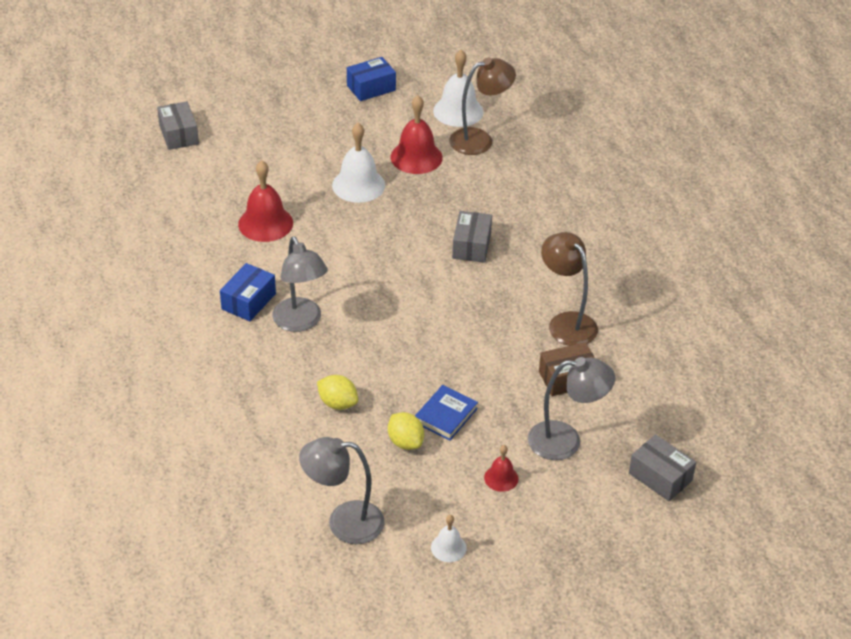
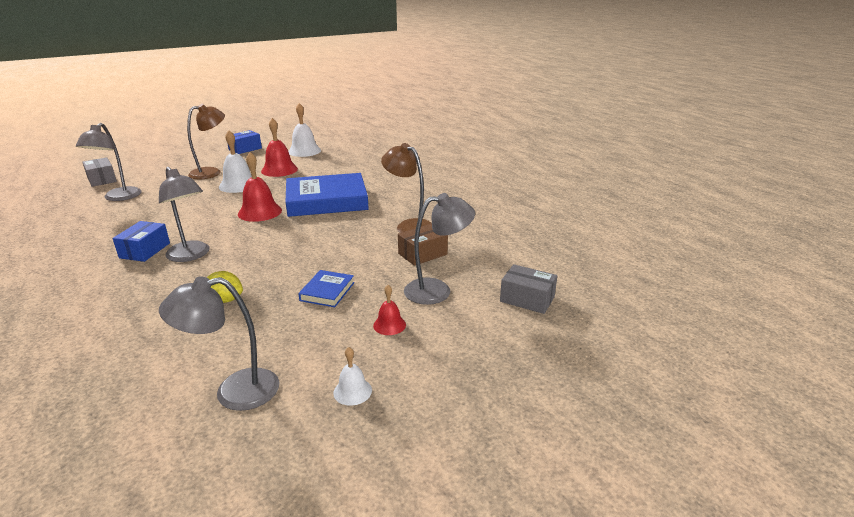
camera: 15 degrees left, 15 degrees down
(206, 184) = (119, 197): none -> grey lamp
(265, 223) = (165, 209): red bell -> red bell (260, 212)
(405, 442) = (293, 315): yellow lemon -> none
(471, 246) = (326, 200): grey box -> blue book
(479, 139) = (321, 159): brown lamp -> brown lamp (211, 172)

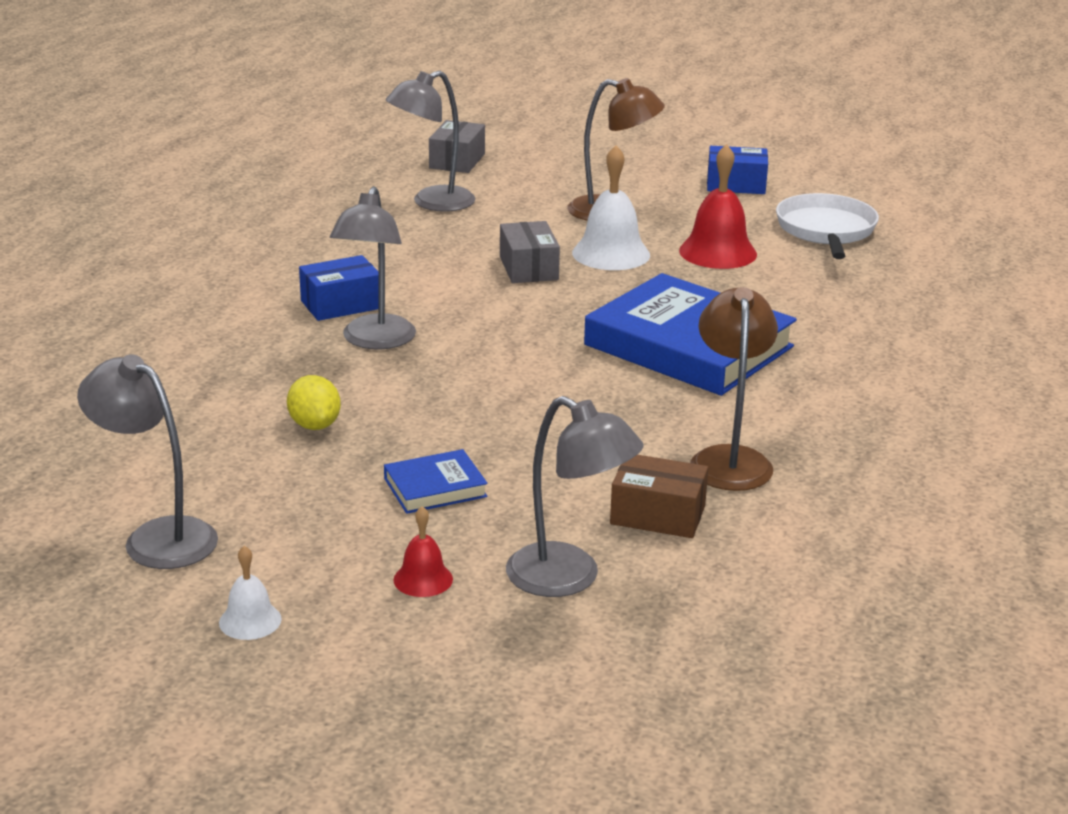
camera: 50 degrees right, 0 degrees up
(260, 212) = (561, 317): red bell -> none
(304, 151) = (826, 231): white bell -> white pan
(527, 299) = (666, 678): grey box -> grey box (529, 268)

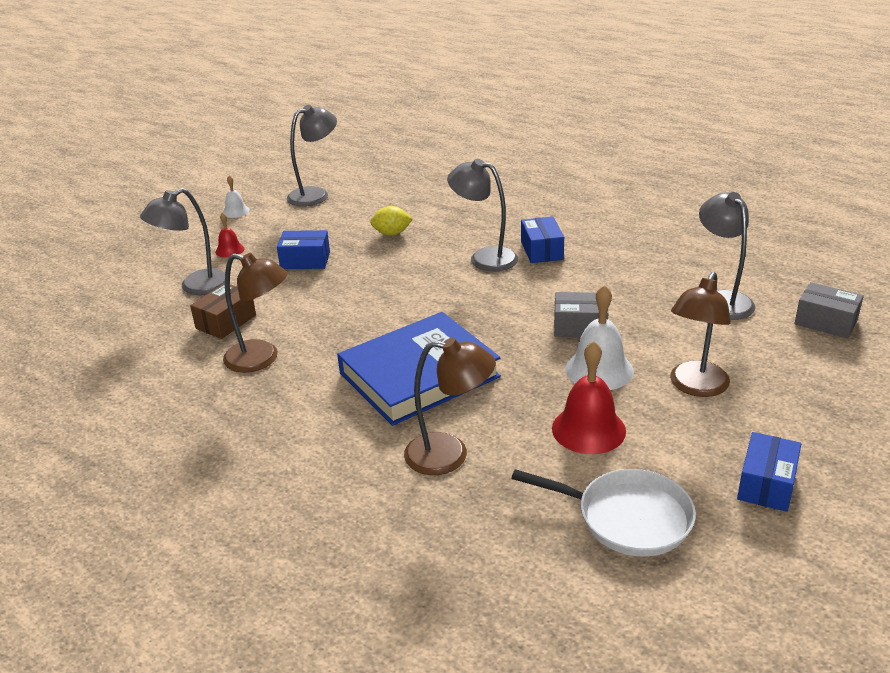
camera: 110 degrees right, 5 degrees up
(435, 487) = (305, 260): blue book -> blue box
(813, 311) = (450, 455): none -> brown lamp

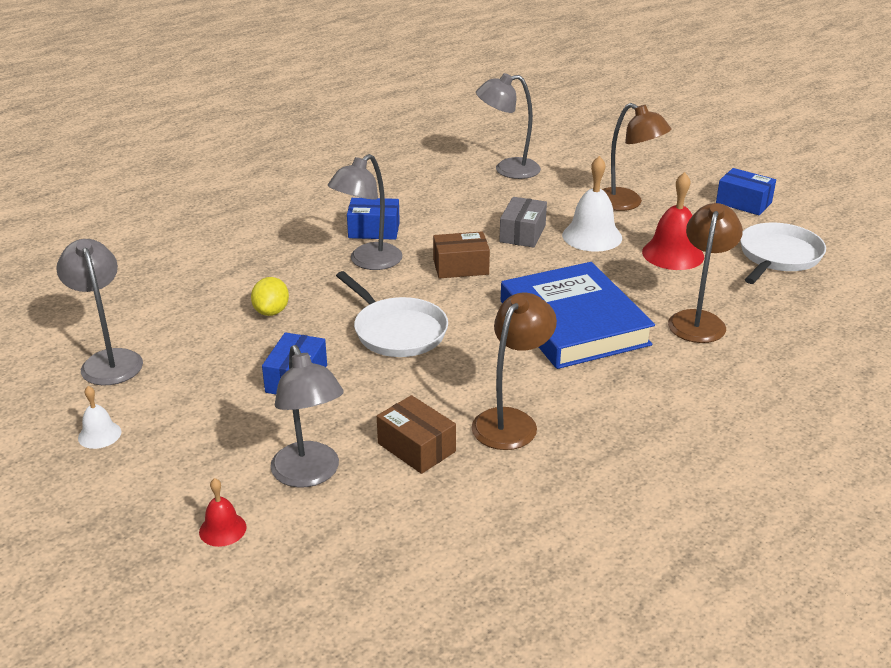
camera: 80 degrees left, 0 degrees up
(229, 250) = (222, 442): red bell -> red bell (222, 529)
(379, 289) = (397, 331): none -> white pan
(496, 302) = (460, 267): none -> brown box
(826, 322) = (556, 141): grey box -> none

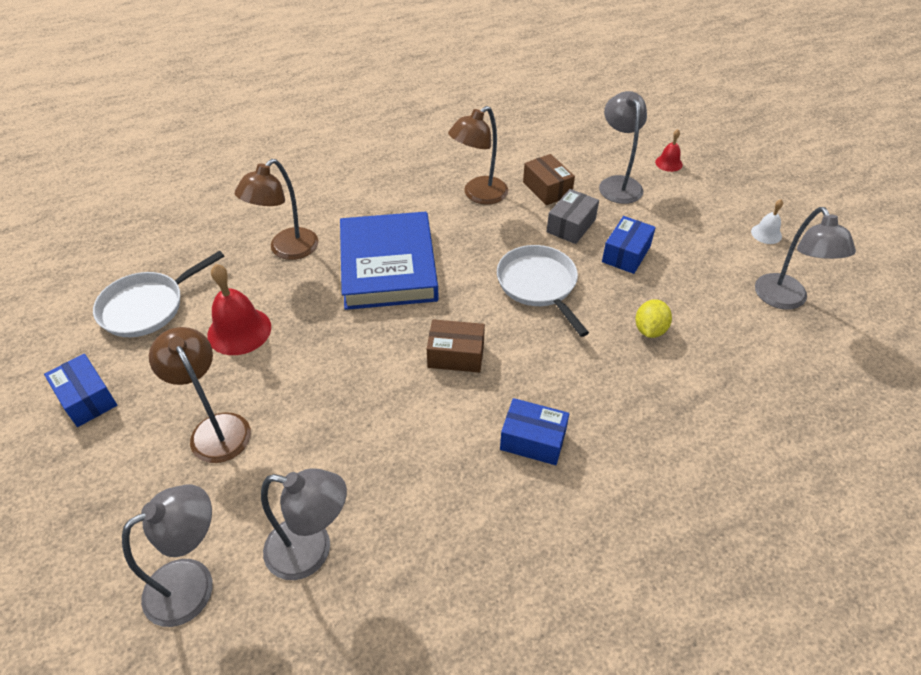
camera: 165 degrees left, 15 degrees up
(368, 262) = (549, 383): grey lamp -> grey lamp (193, 583)
(522, 233) = (367, 396): grey box -> grey box (571, 225)
(592, 236) = (297, 375): white bell -> none

